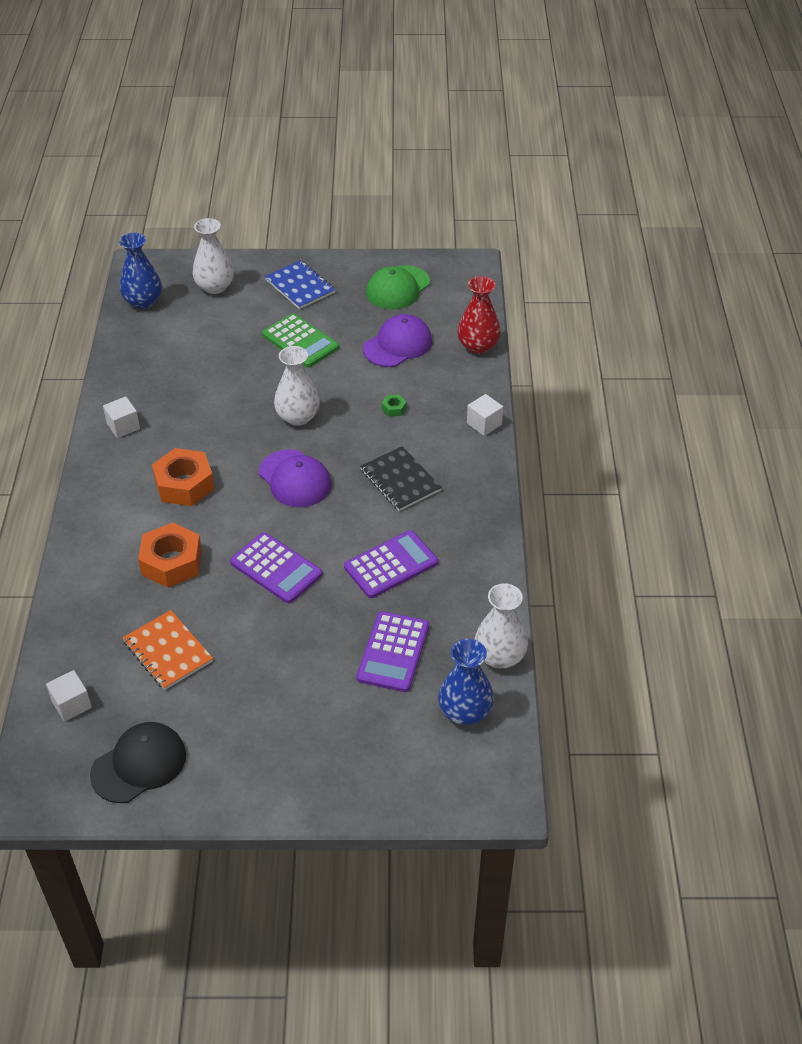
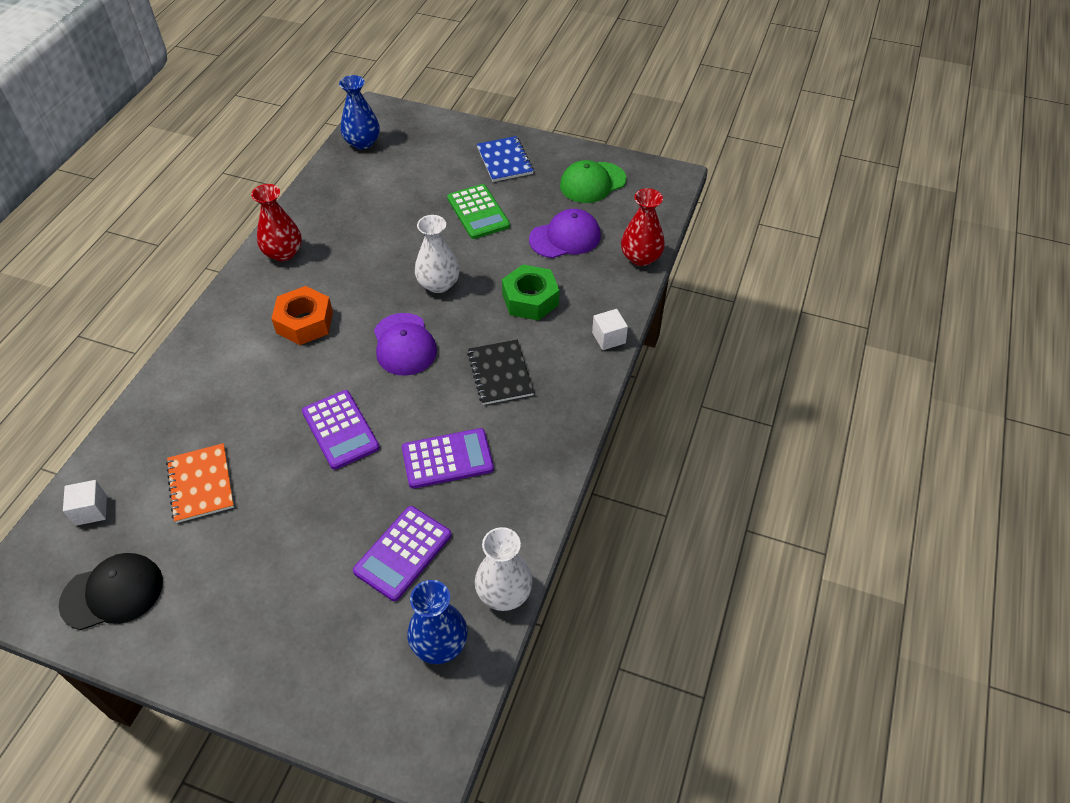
camera: 20 degrees right, 5 degrees up
(123, 426) = (283, 253): white cube -> red vase
(171, 562) = (253, 395): orange nut -> none
(215, 287) = (430, 143): white vase -> none
(394, 408) = (530, 299): green nut -> green nut, size x2.36

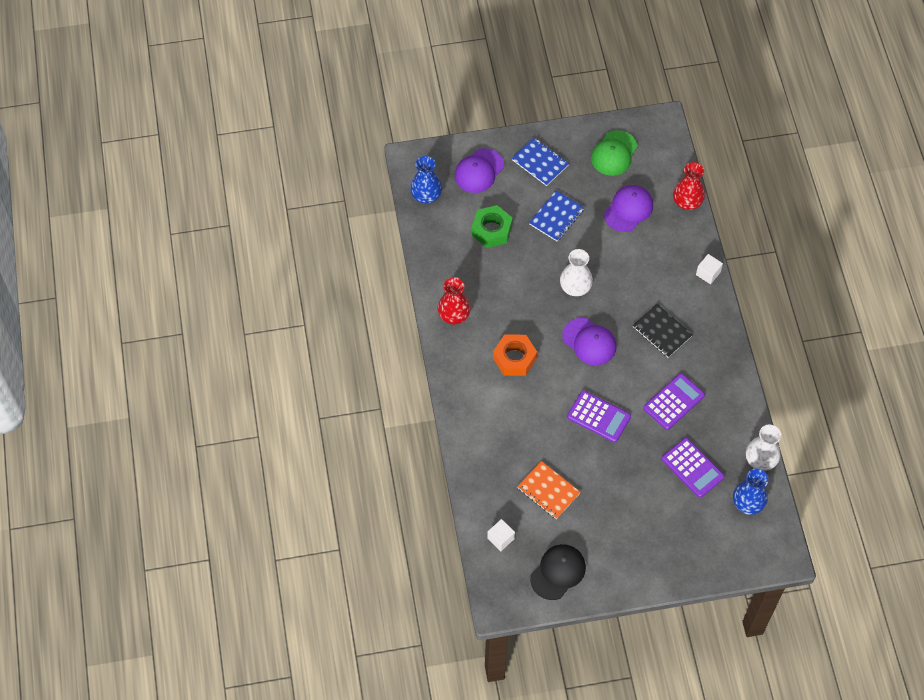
camera: 30 degrees left, 10 degrees up
(403, 553) = (692, 468): purple calculator -> purple calculator turned 45 degrees counterclockwise
(435, 143) = (479, 171): none -> purple cap
(478, 212) = (556, 217): green calculator -> blue notebook
(530, 299) = (641, 269): green nut -> green nut (492, 230)

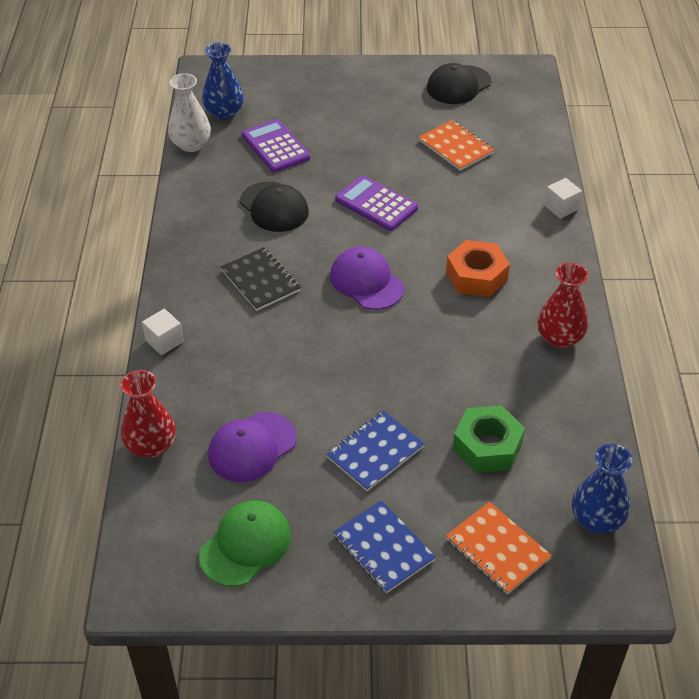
camera: 170 degrees left, 15 degrees down
(479, 171) = (497, 549): purple cap -> orange notebook
(500, 538) = (519, 116): white cube -> white cube (561, 207)
(575, 287) = (369, 349): white vase -> none
(673, 402) = (274, 207): purple calculator -> black cap

